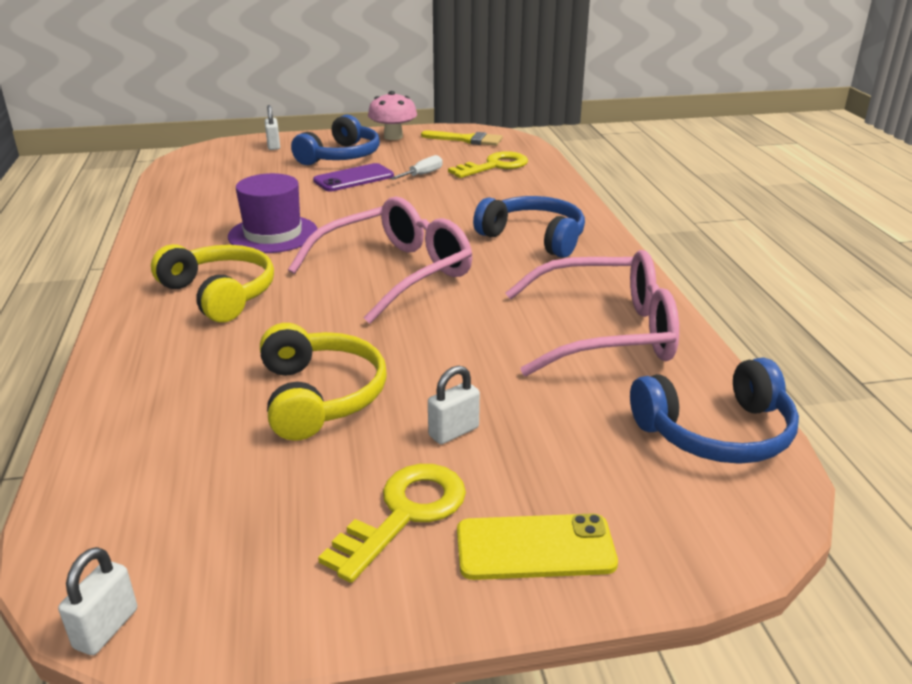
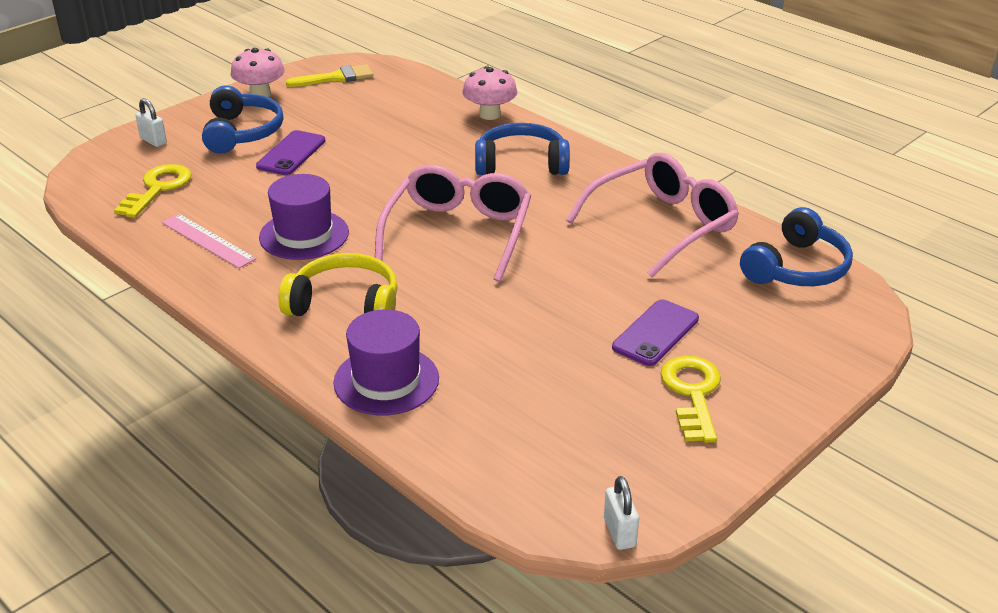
camera: 35 degrees left, 5 degrees up
(152, 366) = (386, 380): none -> purple hat
(202, 216) = (208, 240): none -> pink ruler
(320, 396) = (541, 348): yellow headphones -> none
(422, 175) = (348, 130): white screwdriver -> none
(453, 432) = (655, 333): white padlock -> purple phone
(495, 166) = (399, 100): yellow key -> yellow key (158, 188)
(535, 547) = (781, 377): yellow phone -> none
(559, 194) = (490, 114): none -> pink mushroom

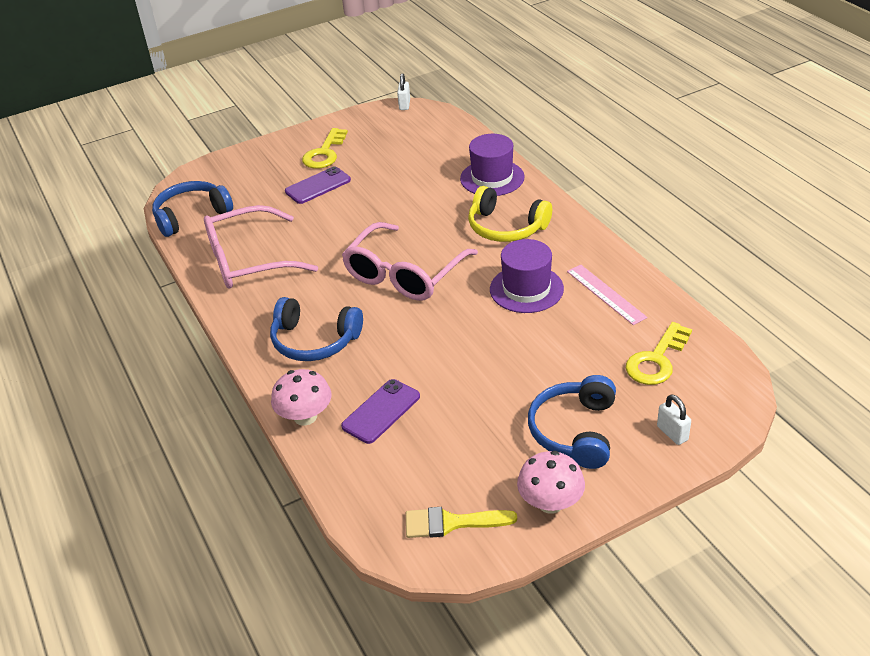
camera: 160 degrees left, 5 degrees up
(291, 153) = (525, 389): purple phone -> purple phone (381, 411)

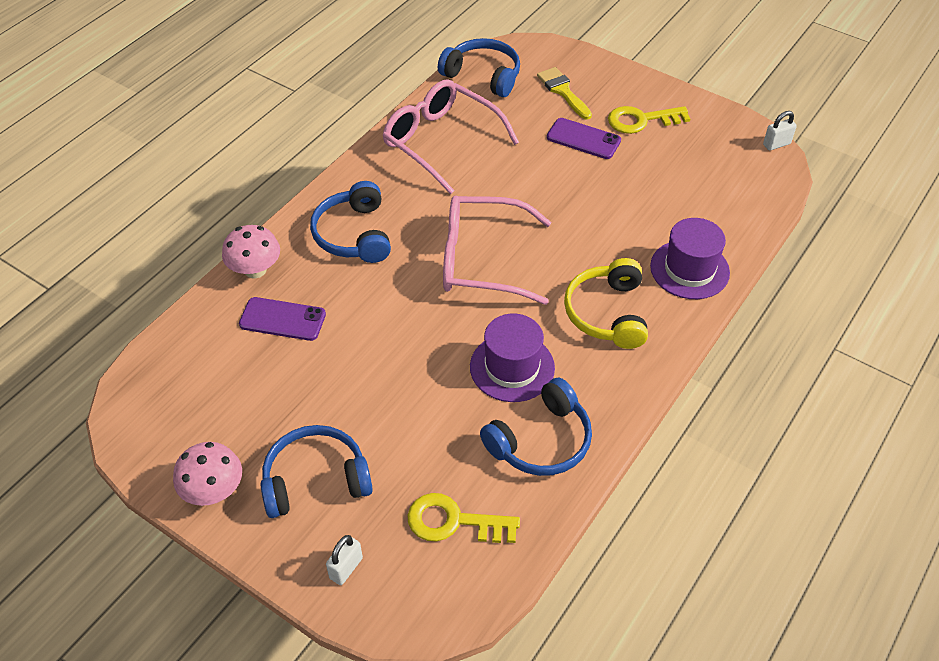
camera: 60 degrees right, 10 degrees up
(451, 523) = (166, 423): yellow brush -> yellow brush (563, 91)
(605, 294) = (541, 441): pink ruler -> blue headphones

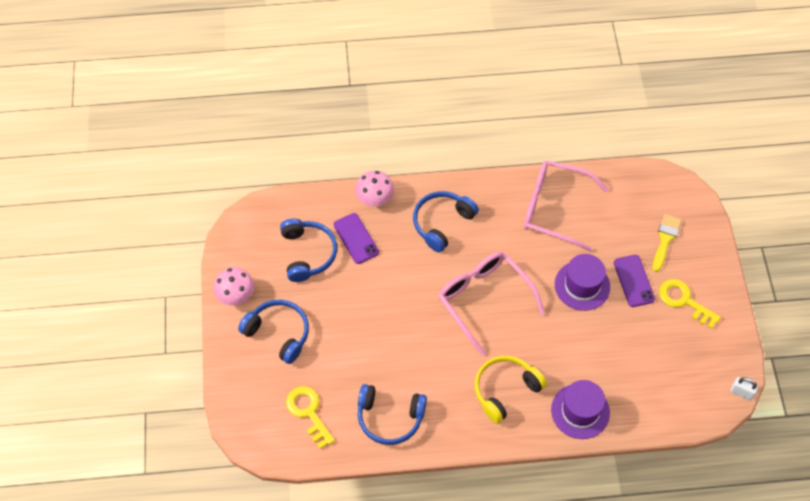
camera: 50 degrees right, 10 degrees up
(346, 568) = (245, 385): white padlock -> none
(441, 142) = (554, 208): pink glasses -> pink glasses turned 75 degrees counterclockwise
(483, 75) = (634, 186): blue headphones -> blue headphones (308, 253)
(512, 367) = (424, 369): purple hat -> purple hat (582, 285)

